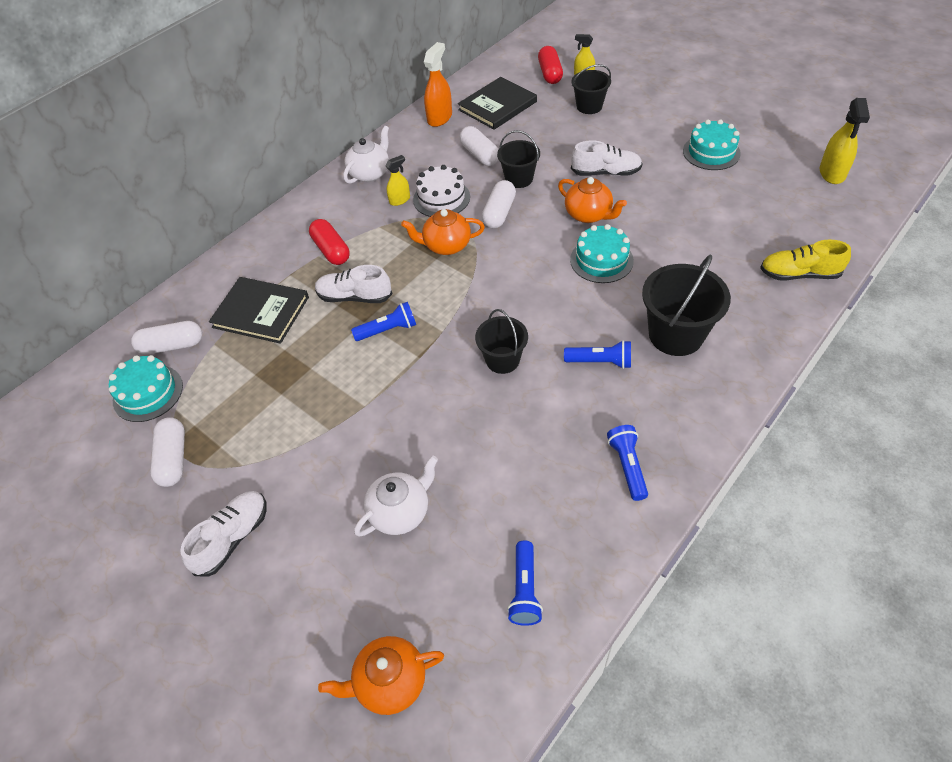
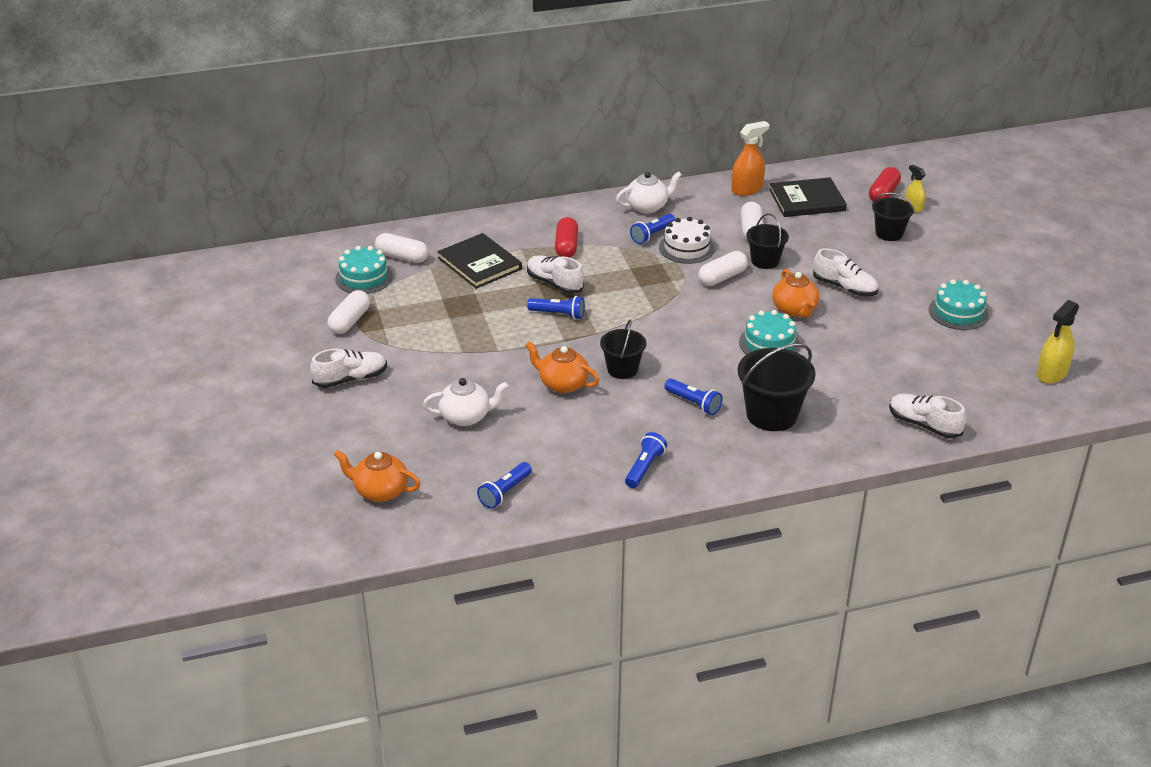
camera: 30 degrees right, 15 degrees down
(399, 200) = (652, 235): yellow spray bottle -> blue flashlight
(446, 245) = (656, 281): orange teapot -> orange teapot (562, 384)
(799, 274) = (924, 425): yellow shoe -> white shoe

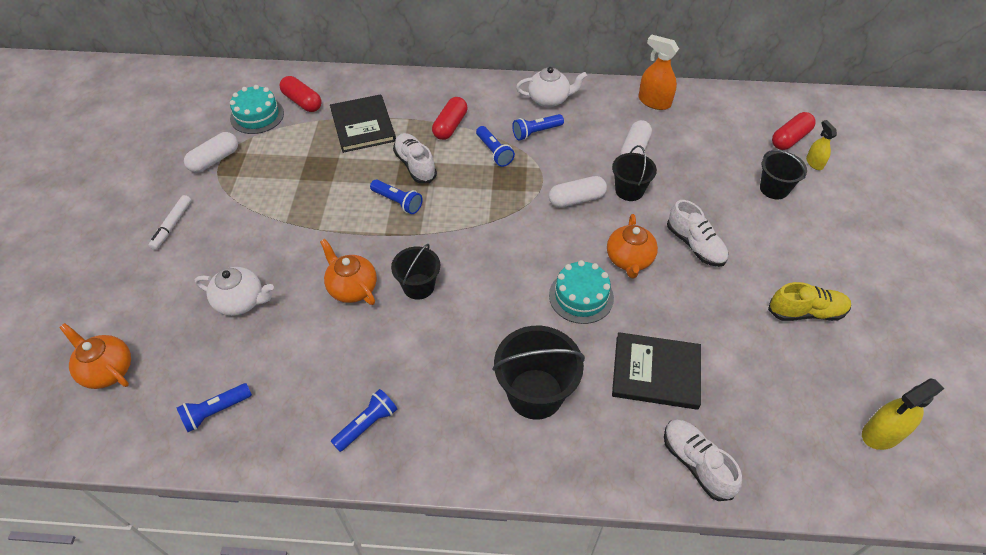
camera: 20 degrees right, 15 degrees up
(350, 379) = (172, 225): white shoe -> white marker
(402, 257) = (302, 102): white capsule -> red capsule
(686, 248) = (560, 155): white cake -> none
(694, 403) = (464, 352): blue flashlight -> blue flashlight (494, 152)
(747, 189) = (654, 102): orange spray bottle -> orange spray bottle turned 135 degrees counterclockwise
(807, 200) = (707, 128): black book -> black book (656, 372)
(958, 312) = (806, 312): turquoise cake -> yellow shoe

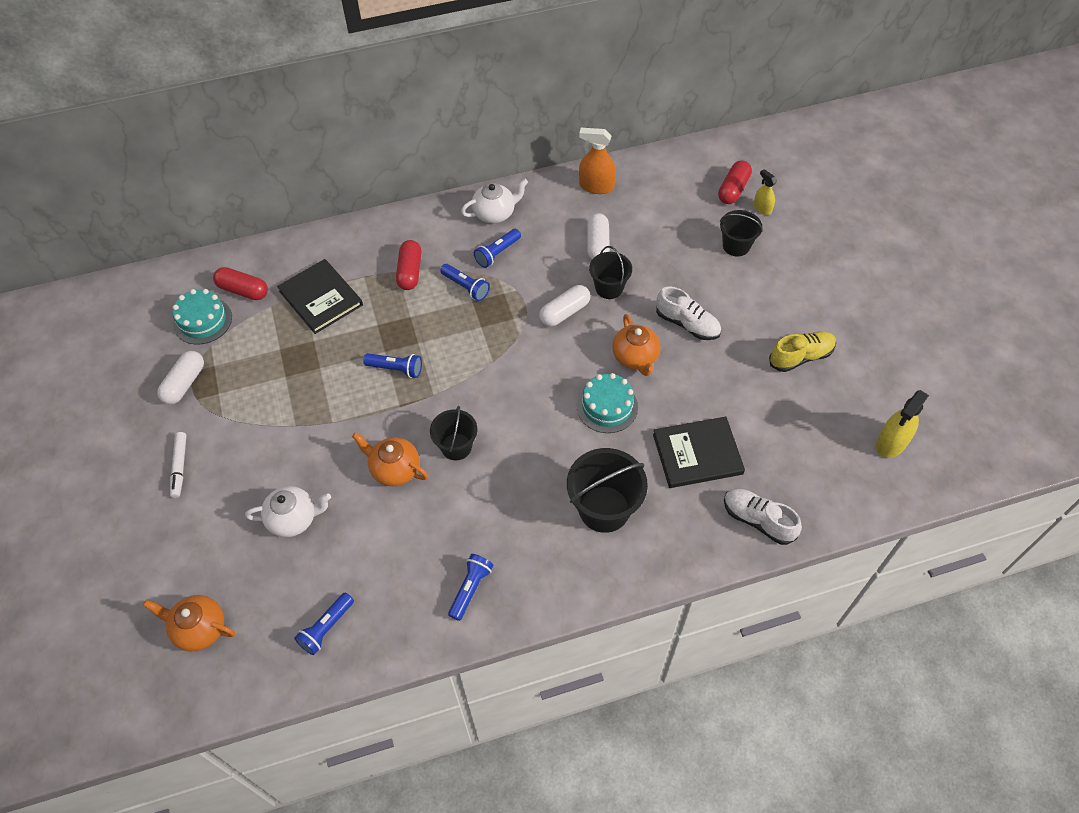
camera: 20 degrees left, 5 degrees up
(415, 165) = (395, 325): white shoe -> none

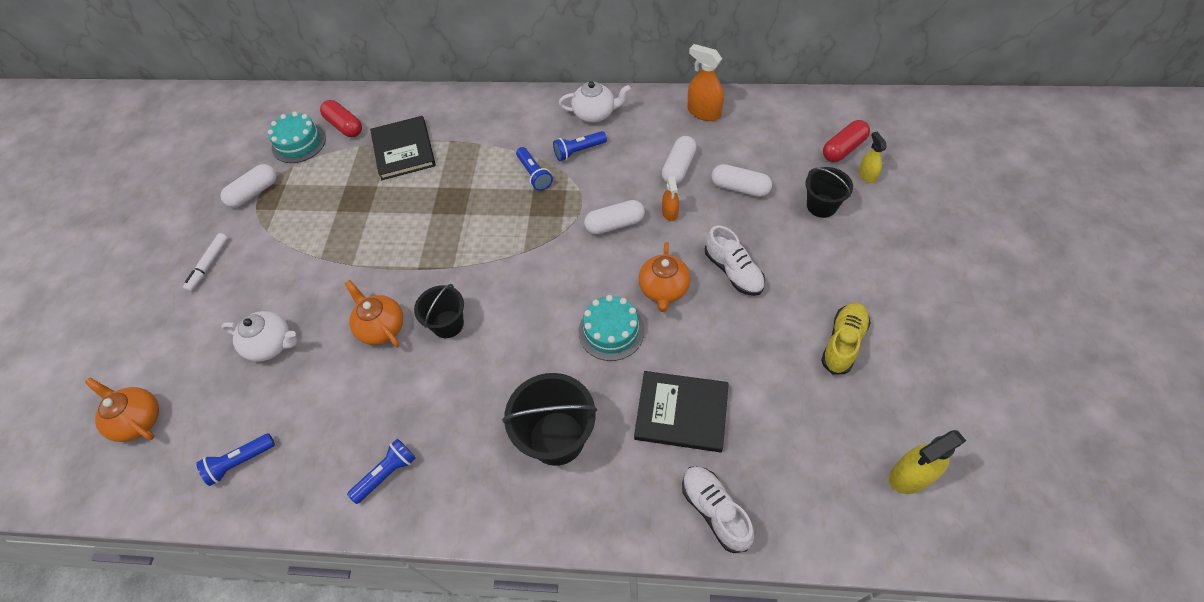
camera: 25 degrees right, 0 degrees up
(396, 369) = (433, 232): blue flashlight -> none
(410, 272) = (491, 147): red capsule -> none
(609, 288) = (670, 212): black bucket -> orange spray bottle
(660, 249) = (740, 188): none -> white capsule
(800, 357) = (843, 343): yellow shoe -> yellow shoe turned 60 degrees counterclockwise

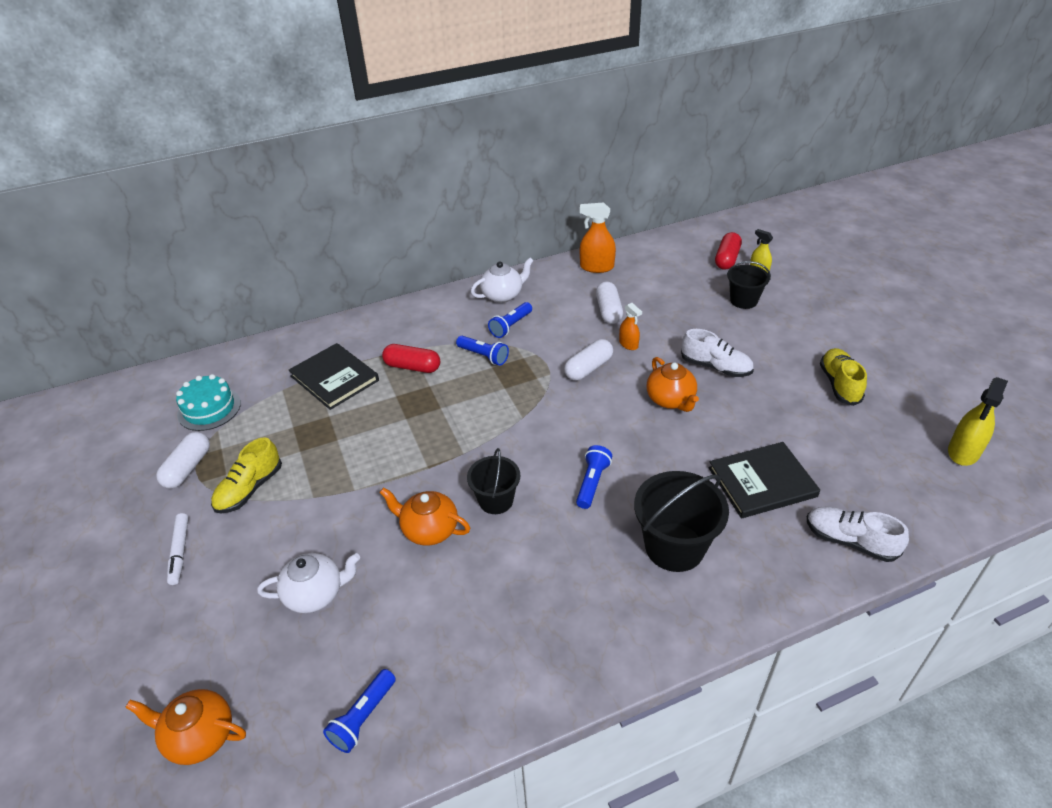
camera: 30 degrees left, 15 degrees down
(283, 231) = (249, 489): none -> yellow shoe
(344, 126) = (252, 379): red capsule -> red capsule (412, 367)
(387, 473) = (536, 651): blue flashlight -> blue flashlight (592, 483)
(611, 331) = (652, 447): turquoise cake -> none
(740, 188) = (671, 309): white capsule -> none

